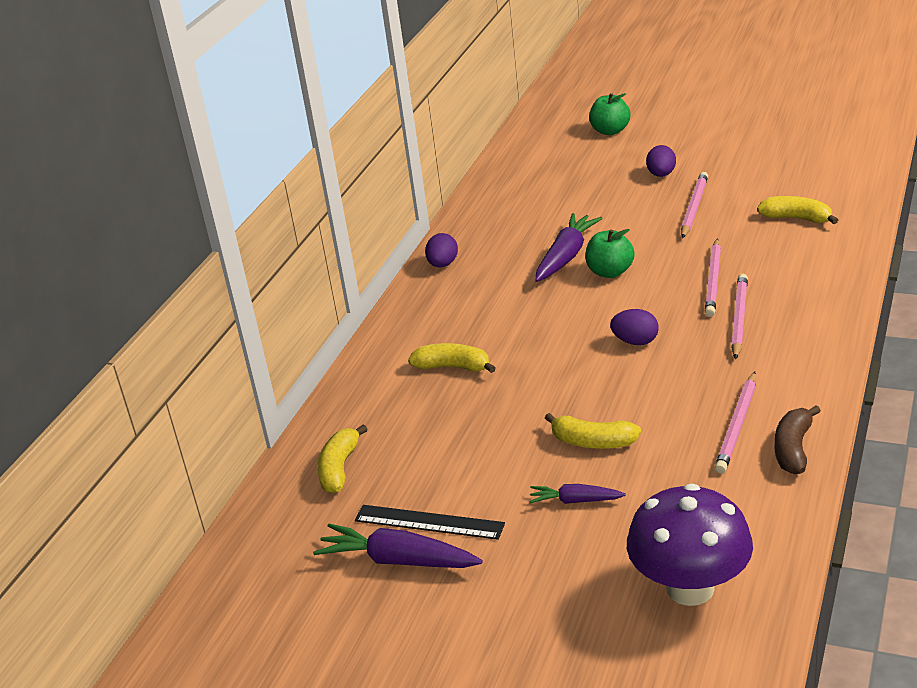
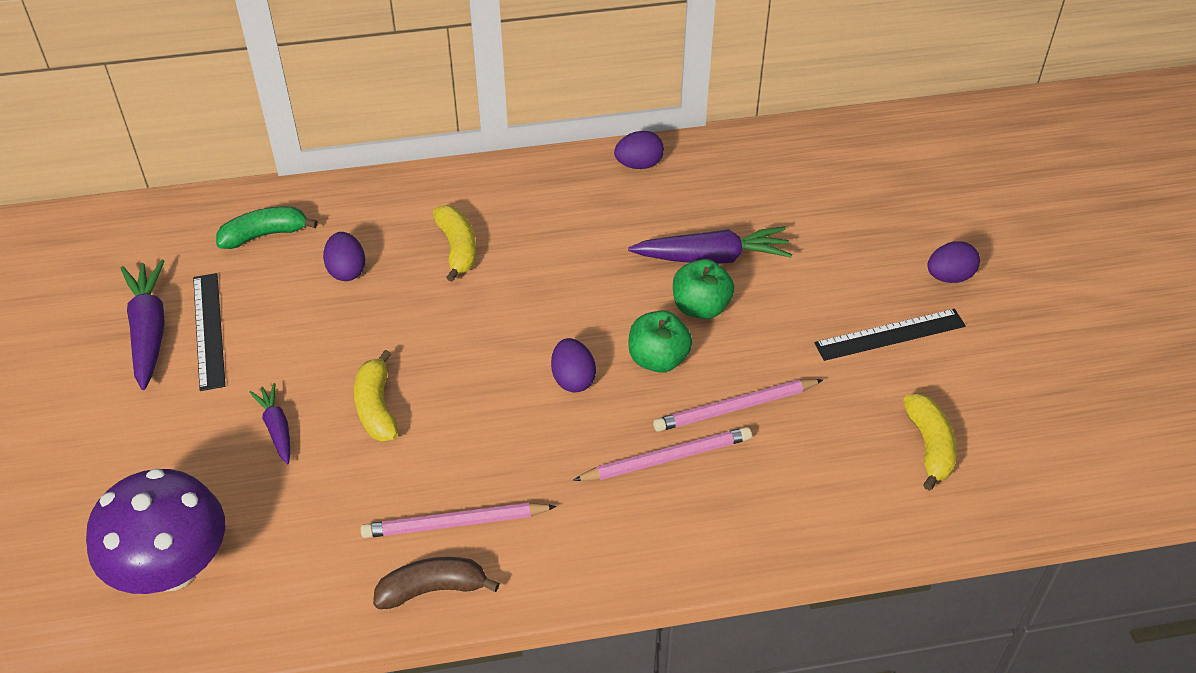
camera: 55 degrees right, 15 degrees up
(339, 468) = (264, 235): yellow banana -> green banana
(426, 429) = (346, 270): none -> purple egg
(610, 131) = (1023, 191): green apple -> green apple (658, 359)
(694, 208) = (890, 335): pink pencil -> black ruler

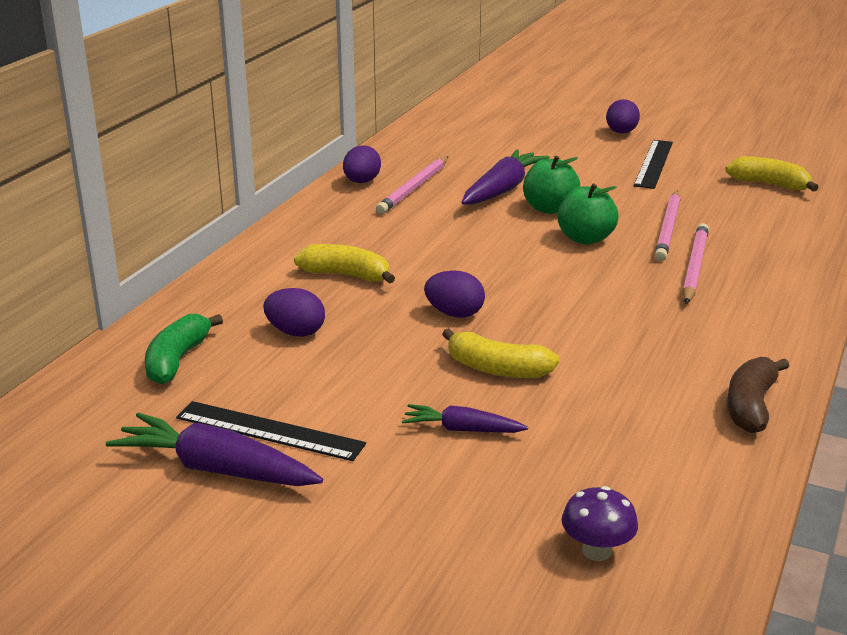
camera: 55 degrees left, 20 degrees down
(173, 569) = (596, 551): purple mushroom -> purple mushroom, size x0.44
(455, 523) = (681, 372): pink pencil -> pink pencil (414, 188)
(573, 379) = (568, 275): purple egg -> purple egg (454, 314)

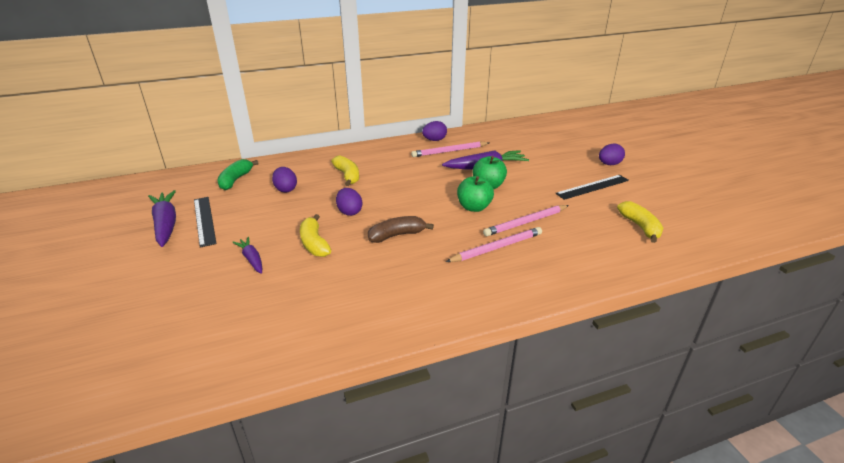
camera: 45 degrees right, 5 degrees up
(177, 360) = (235, 180): green banana -> green banana turned 45 degrees counterclockwise
(596, 551) = (183, 340): purple mushroom -> none
(751, 406) = (371, 328): brown banana -> brown banana (397, 235)

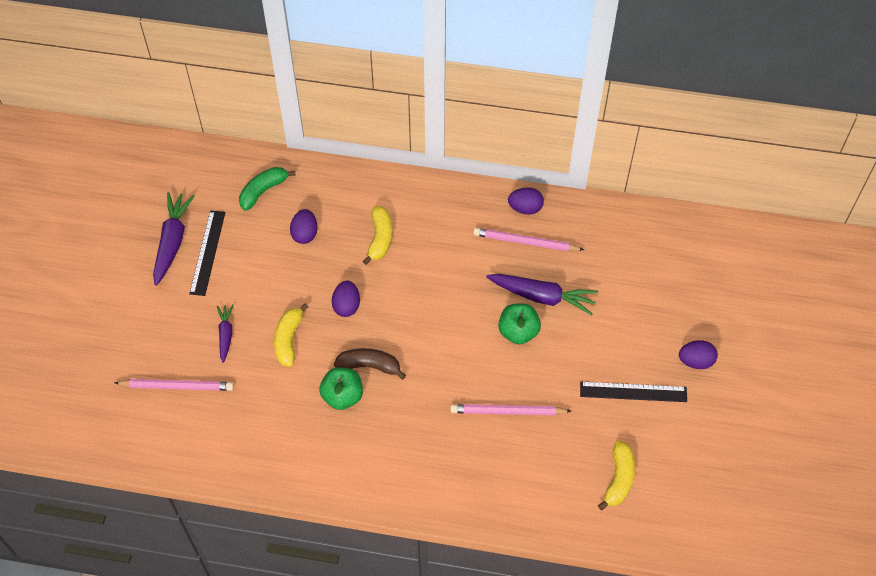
camera: 30 degrees right, 25 degrees up
(474, 207) = (474, 361): green apple -> green apple (342, 396)
(496, 248) = (449, 432): pink pencil -> pink pencil (177, 386)

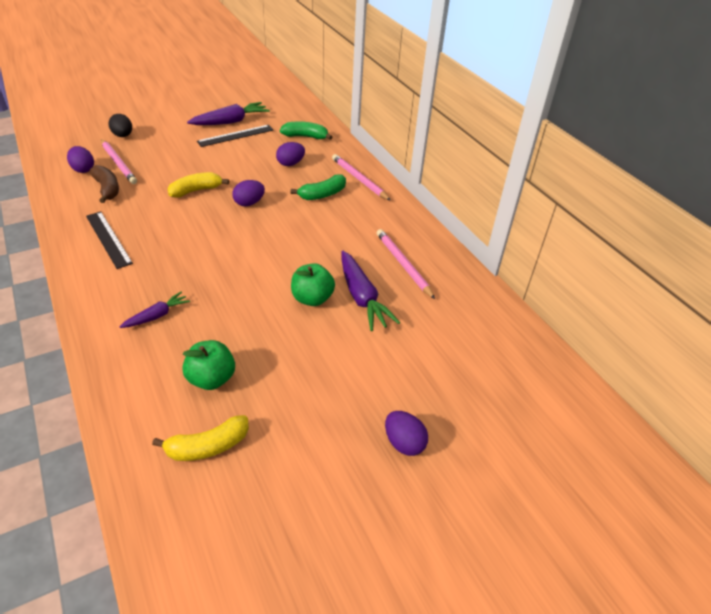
camera: 50 degrees right, 15 degrees down
(117, 358) = (123, 136): none -> black egg
(225, 334) = (177, 165): purple carrot -> purple carrot (157, 316)
(342, 396) = (166, 233): green apple -> green apple (211, 379)
(369, 366) = (205, 234): brown banana -> brown banana (107, 189)
(380, 238) = (322, 194): yellow banana -> green banana
(508, 411) = (225, 328): pink pencil -> pink pencil (359, 179)
(525, 208) = (434, 251): purple egg -> purple egg (83, 169)
(633, 392) = (321, 408): black ruler -> black ruler (108, 239)

